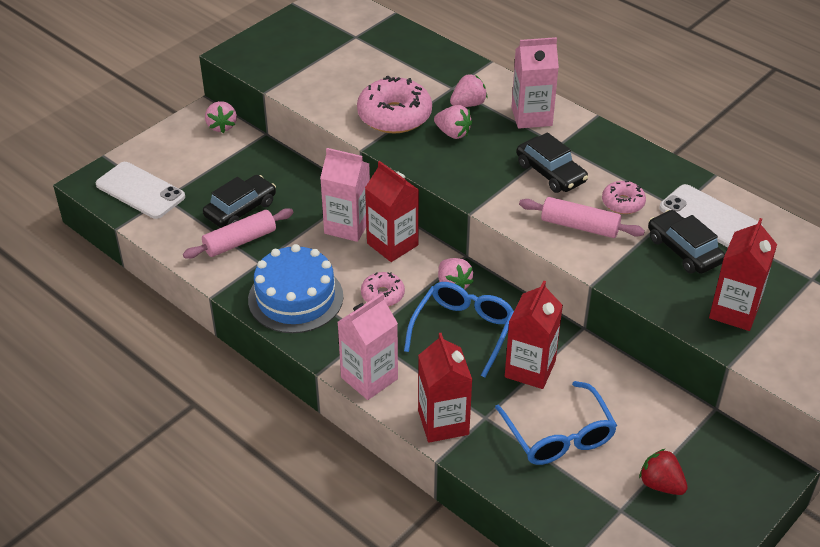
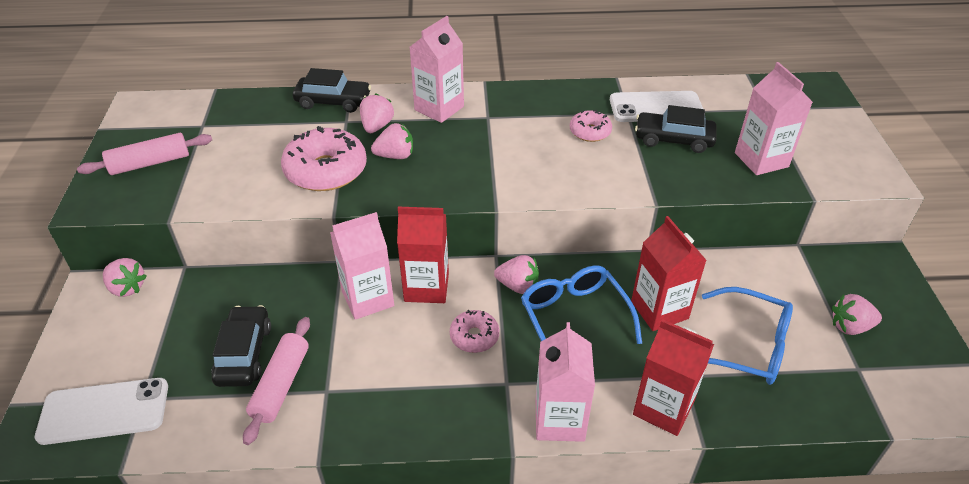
camera: 45 degrees left, 0 degrees up
(295, 298) = (403, 398): blue cake -> none
(550, 173) = (511, 141): black car -> black car (333, 101)
(579, 226) = (587, 167): pink rolling pin -> pink rolling pin (150, 163)
(661, 484) = (850, 326): red strawberry -> pink strawberry
(734, 311) = (761, 160): red carton -> pink carton

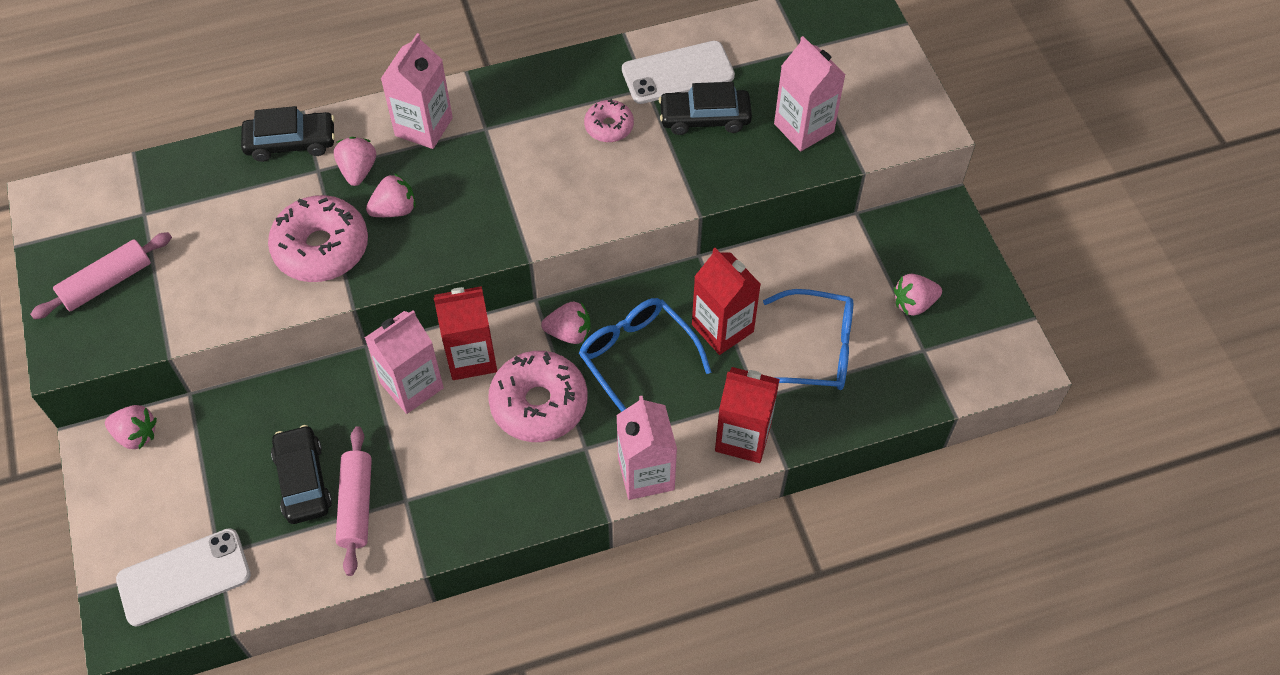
camera: 15 degrees left, 15 degrees up
(474, 336) = (539, 404): pink donut -> pink donut, size x1.86

